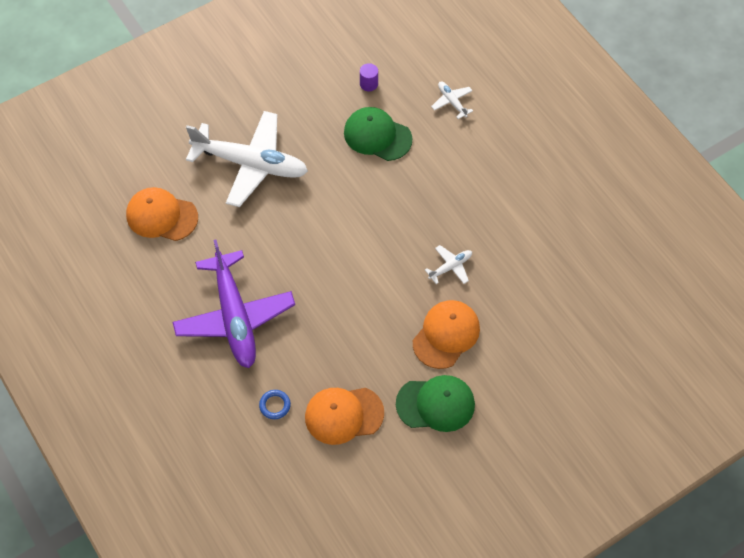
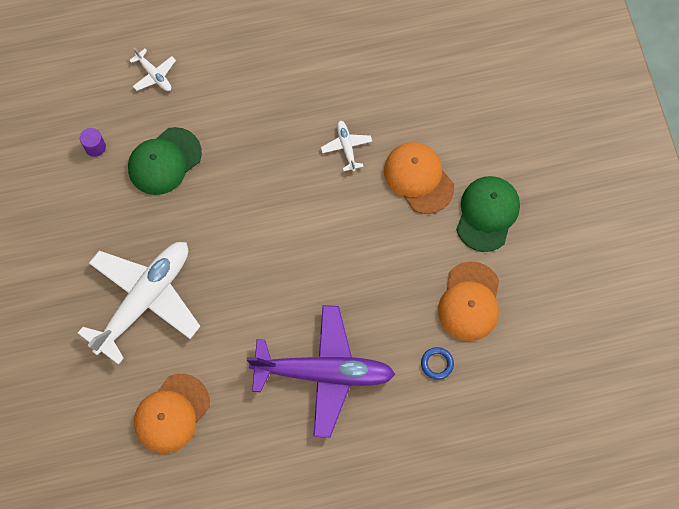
camera: 70 degrees left, 10 degrees up
(452, 102) = (154, 75): white plane -> white plane turned 120 degrees counterclockwise

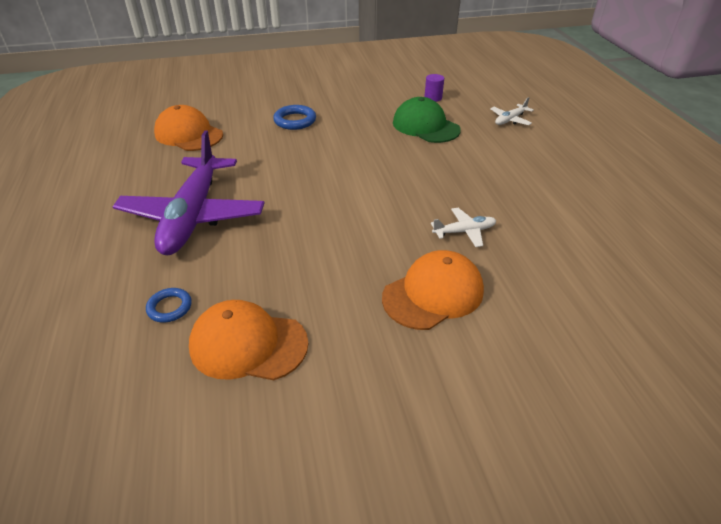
camera: 90 degrees right, 30 degrees down
(144, 300) = (295, 121): white plane -> blue ring
(487, 214) = (384, 370): green cap -> none

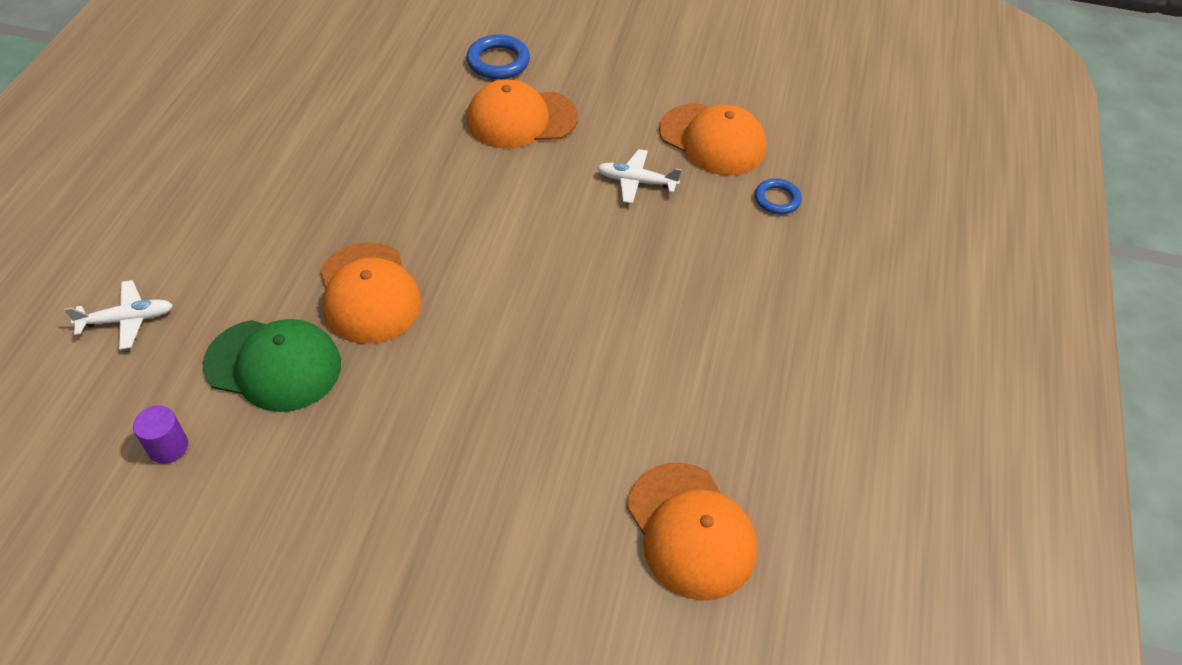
camera: 155 degrees left, 10 degrees up
(193, 216) = (727, 314): purple plane -> none
(295, 121) = (477, 487): blue ring -> blue ring (498, 62)
(415, 160) = (369, 293): none -> orange cap
(425, 126) = (273, 365): green cap -> green cap turned 60 degrees counterclockwise
(464, 231) = (425, 164): white plane -> white plane (636, 182)

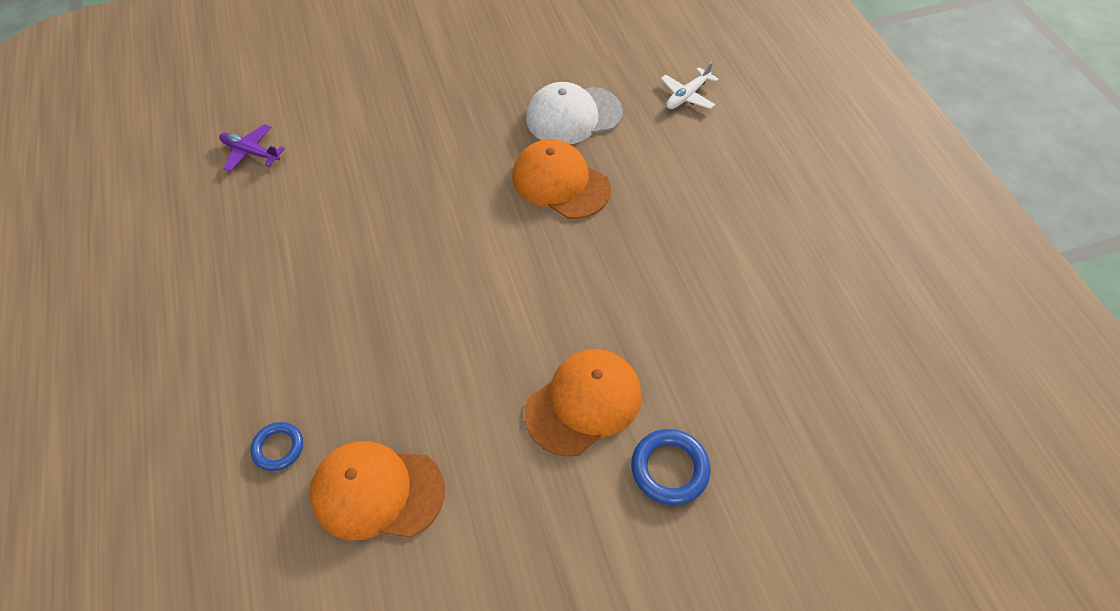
camera: 150 degrees right, 5 degrees up
(168, 447) = (583, 56): purple cylinder -> none
(273, 365) = (573, 116): green cap -> white cap
(636, 182) = (426, 391): white plane -> none
(691, 530) = (251, 152): orange cap -> purple plane

